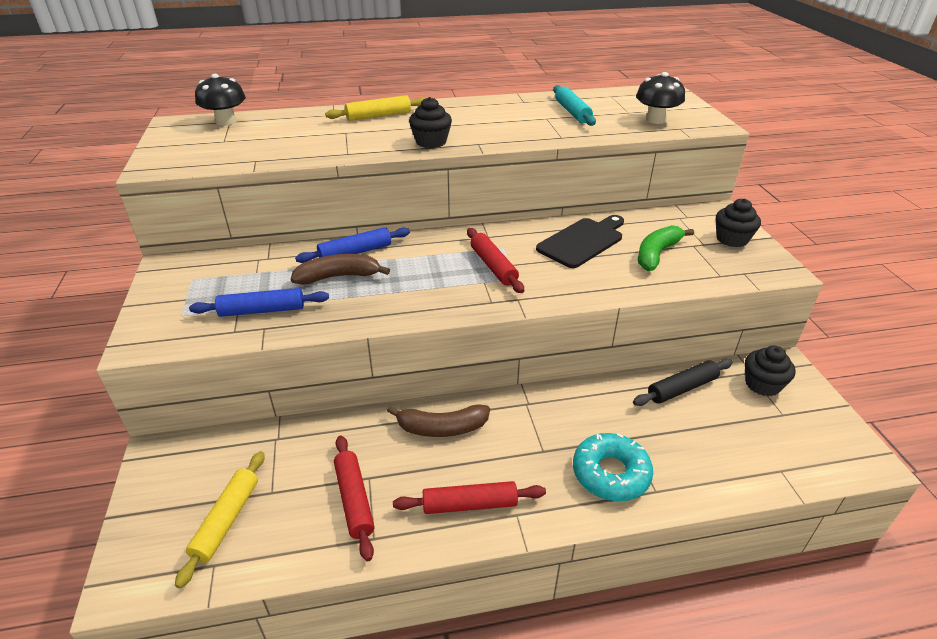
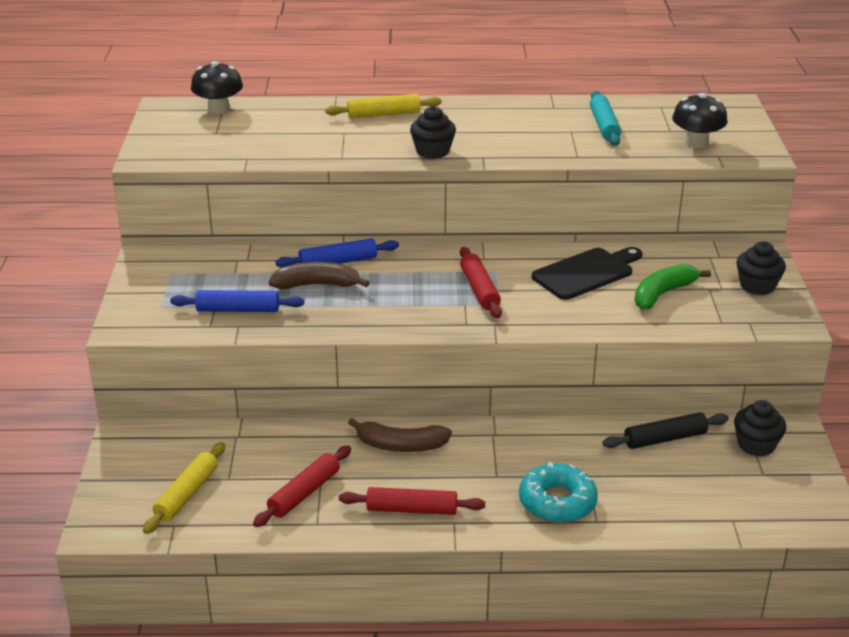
camera: 10 degrees right, 5 degrees down
(354, 500) = (304, 493): red rolling pin -> red rolling pin turned 45 degrees clockwise

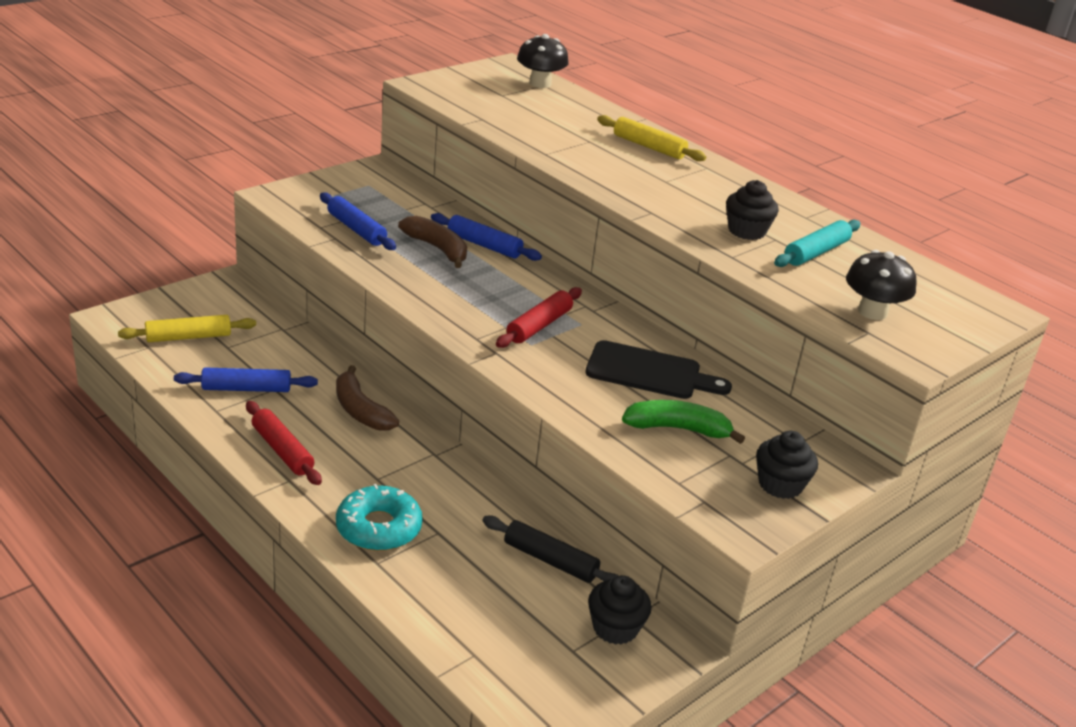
camera: 45 degrees right, 0 degrees up
(304, 493) = (246, 389): red rolling pin -> blue rolling pin
(432, 151) = (622, 187): black cupcake -> black cupcake (746, 231)

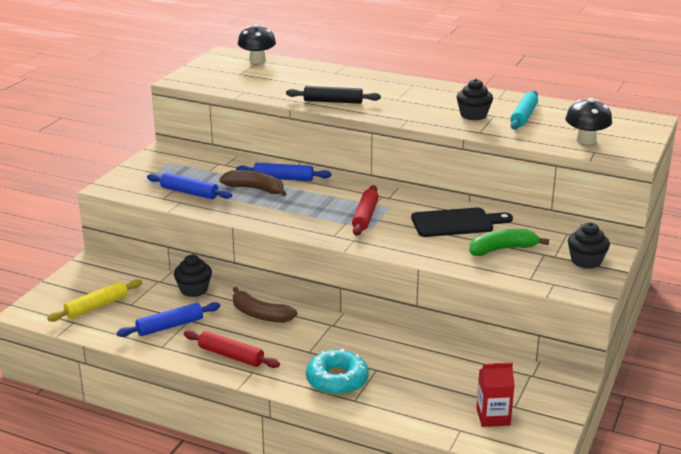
camera: 20 degrees left, 5 degrees down
(531, 654) = (493, 417): none -> red carton
(550, 560) = (458, 361): black rolling pin -> black rolling pin (333, 101)
(615, 628) = (528, 385): black cupcake -> black cupcake (194, 290)
(649, 147) = (366, 81): yellow rolling pin -> none

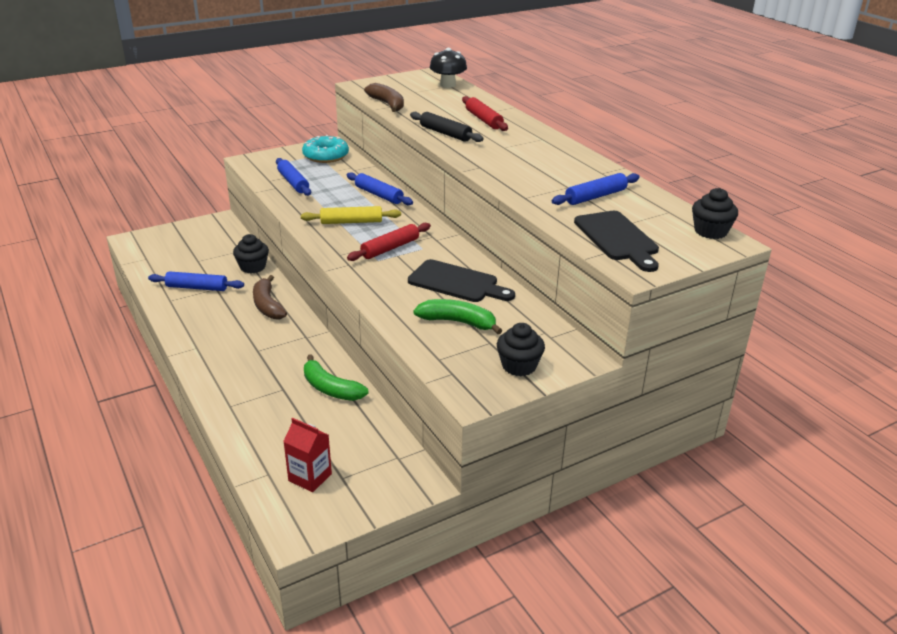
camera: 35 degrees right, 5 degrees up
(97, 306) = (175, 253): yellow rolling pin -> yellow rolling pin (351, 222)
(231, 356) = (201, 328): red rolling pin -> red rolling pin (484, 120)
(255, 189) = (344, 196): brown banana -> brown banana (387, 104)
(337, 380) = (242, 383): turquoise donut -> turquoise donut (326, 156)
(412, 352) = (330, 388): none -> green banana
(473, 115) = (547, 181): black cupcake -> black cupcake (710, 231)
(523, 116) = (595, 196): turquoise rolling pin -> blue rolling pin
(586, 140) = (617, 238): black mushroom -> black cutting board

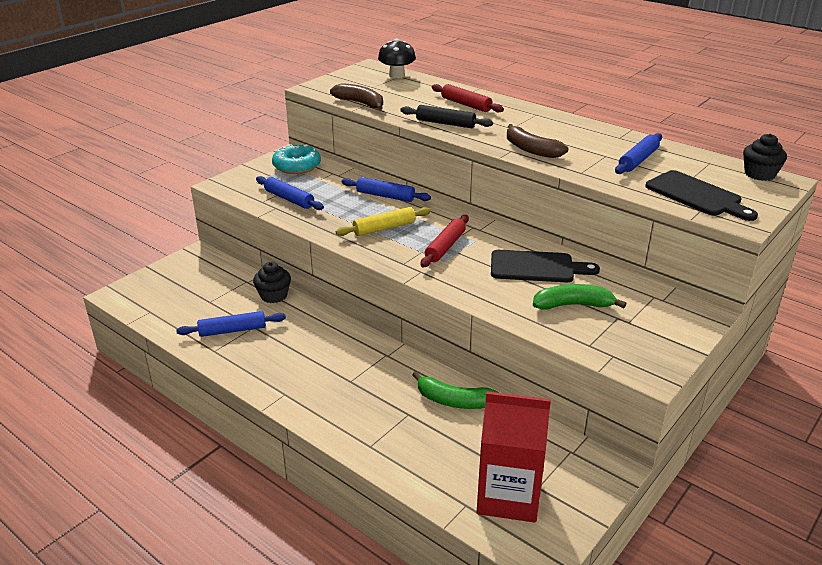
camera: 20 degrees left, 0 degrees up
(267, 305) = (322, 332): brown banana -> brown banana (531, 149)
(310, 477) = (508, 496): red carton -> red carton, size x1.80
(519, 366) = (662, 333): black cupcake -> none

